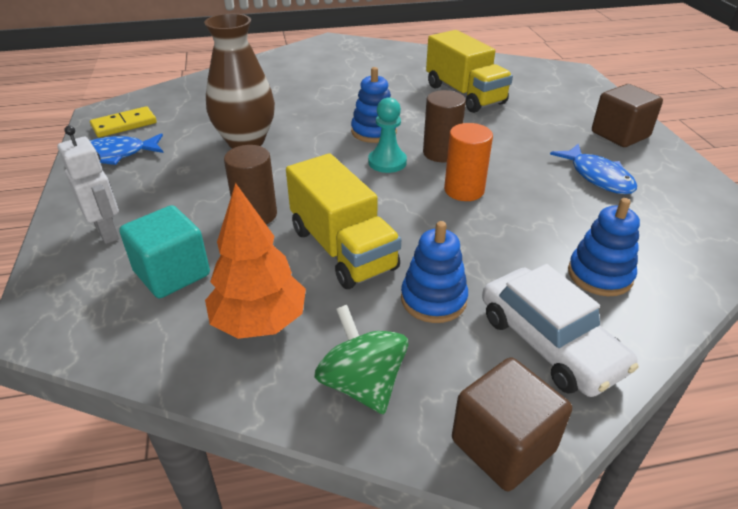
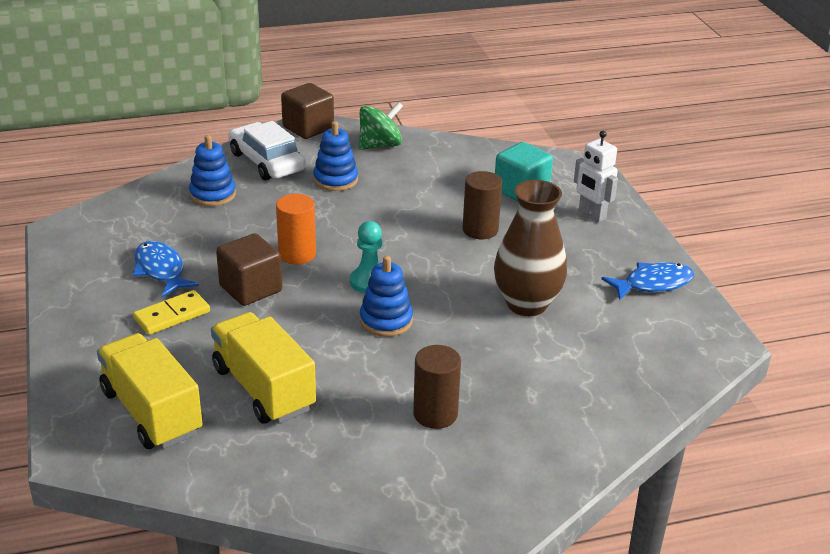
camera: 175 degrees right, 5 degrees down
(124, 124) = (681, 324): yellow domino -> yellow domino (172, 315)
(259, 322) = (448, 168): orange tree -> none
(342, 249) = (402, 207): yellow truck -> yellow truck (152, 412)
(362, 384) = (380, 145): green spinning top -> green spinning top turned 90 degrees counterclockwise
(441, 153) = (312, 293): brown cylinder -> brown cylinder (435, 414)
(620, 134) = (98, 323): brown cube -> brown cube (250, 289)

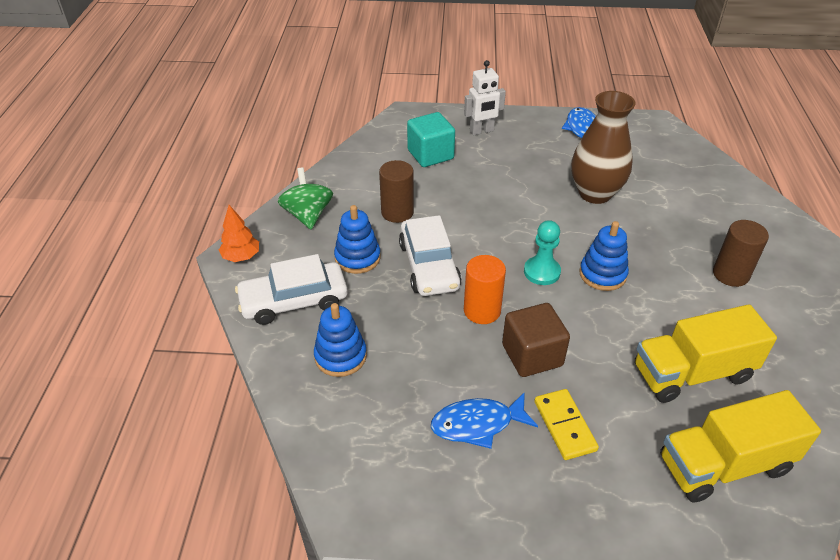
camera: 70 degrees left, 10 degrees up
(308, 128) = (241, 257): brown cube -> orange tree
(344, 217) = (429, 266): none -> white car
(480, 230) = (482, 190): brown cylinder -> brown cylinder (397, 212)

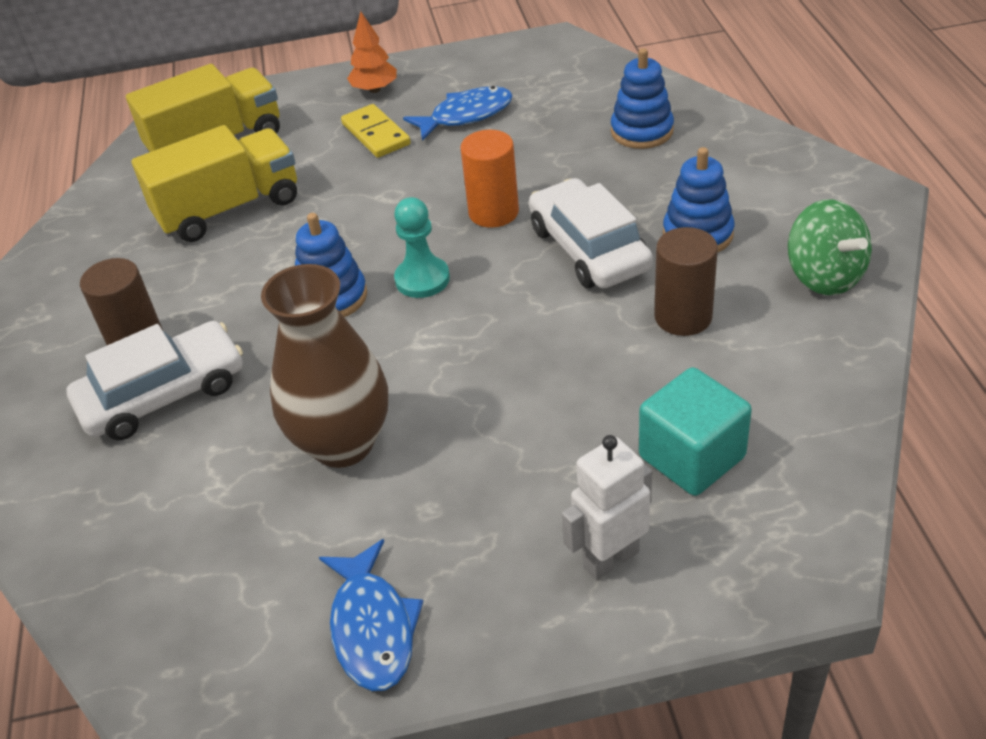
camera: 170 degrees right, 0 degrees up
(241, 257) = (863, 196): orange tree -> orange tree (375, 89)
(294, 301) = (741, 166): white car -> white car (163, 394)
(532, 355) = (419, 182): brown cube -> none

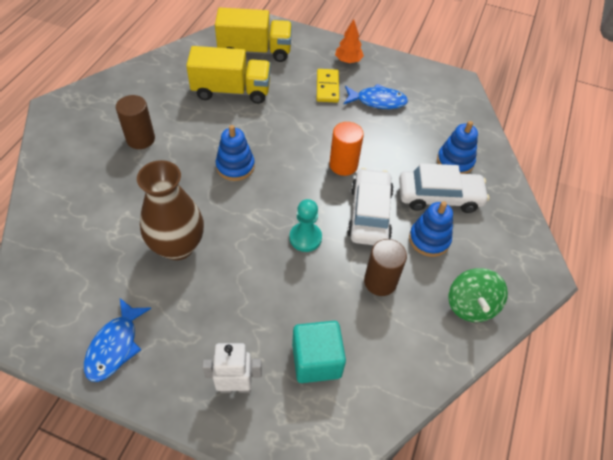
camera: 25 degrees right, 10 degrees up
(163, 394) = (130, 172): white car -> white car (439, 197)
(422, 279) = (281, 182): turquoise pawn -> turquoise pawn (305, 238)

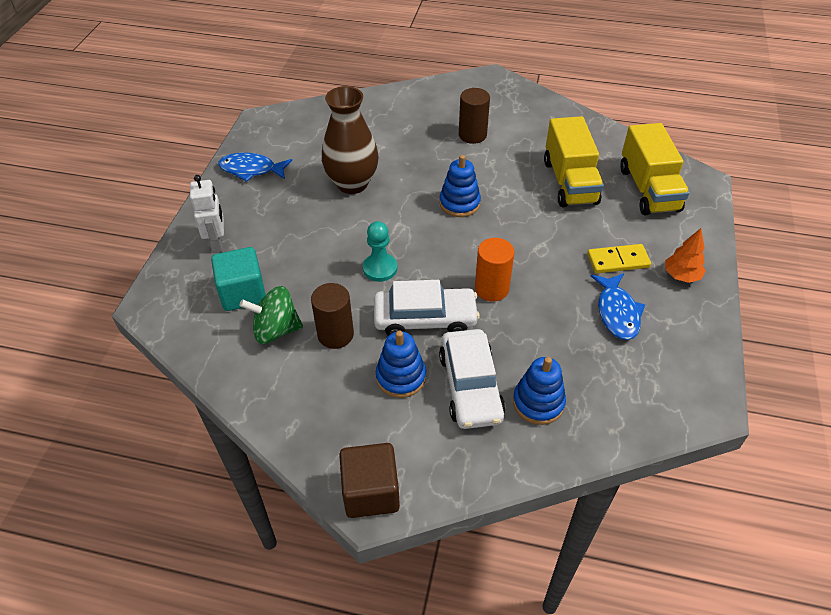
camera: 85 degrees right, 5 degrees down
(471, 305) = (315, 420): green spinning top -> green spinning top (276, 330)
(533, 273) = (371, 492): none -> brown cube

